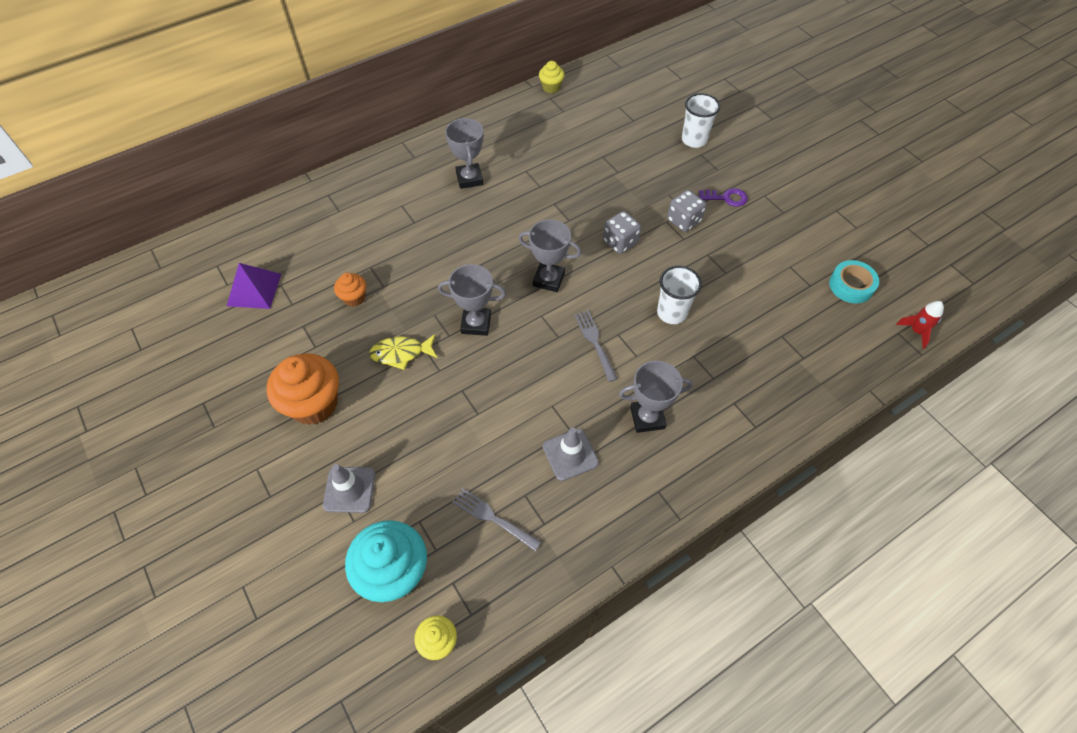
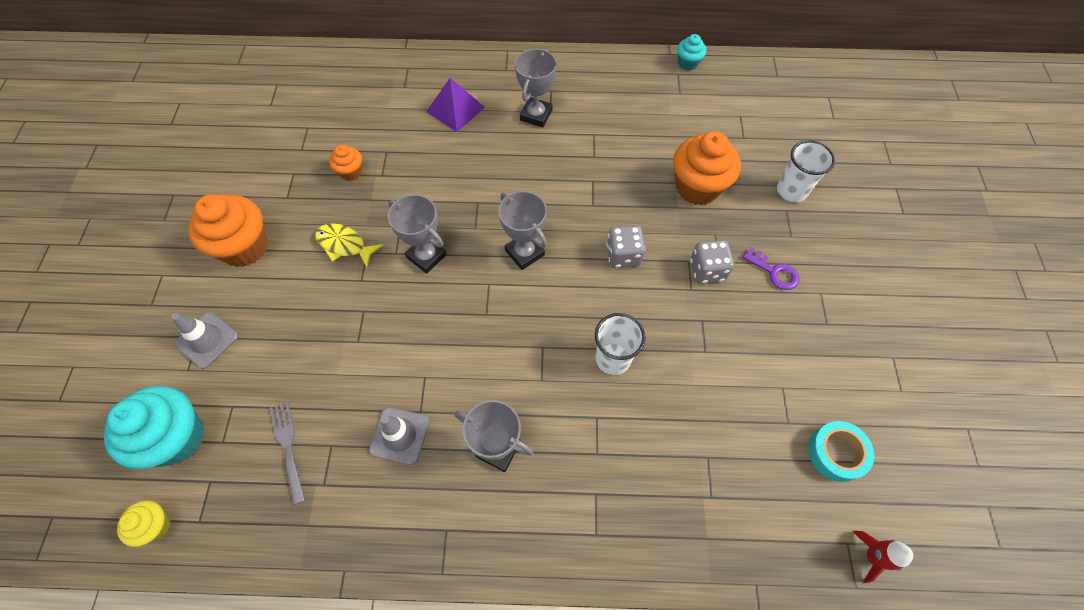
camera: 35 degrees right, 5 degrees up
(254, 289) = (285, 120): purple pyramid -> purple pyramid (455, 109)
(551, 87) = (688, 63): yellow cupcake -> turquoise cupcake
(595, 342) = (514, 341): grey fork -> none
(631, 169) = (697, 187): none -> orange cupcake

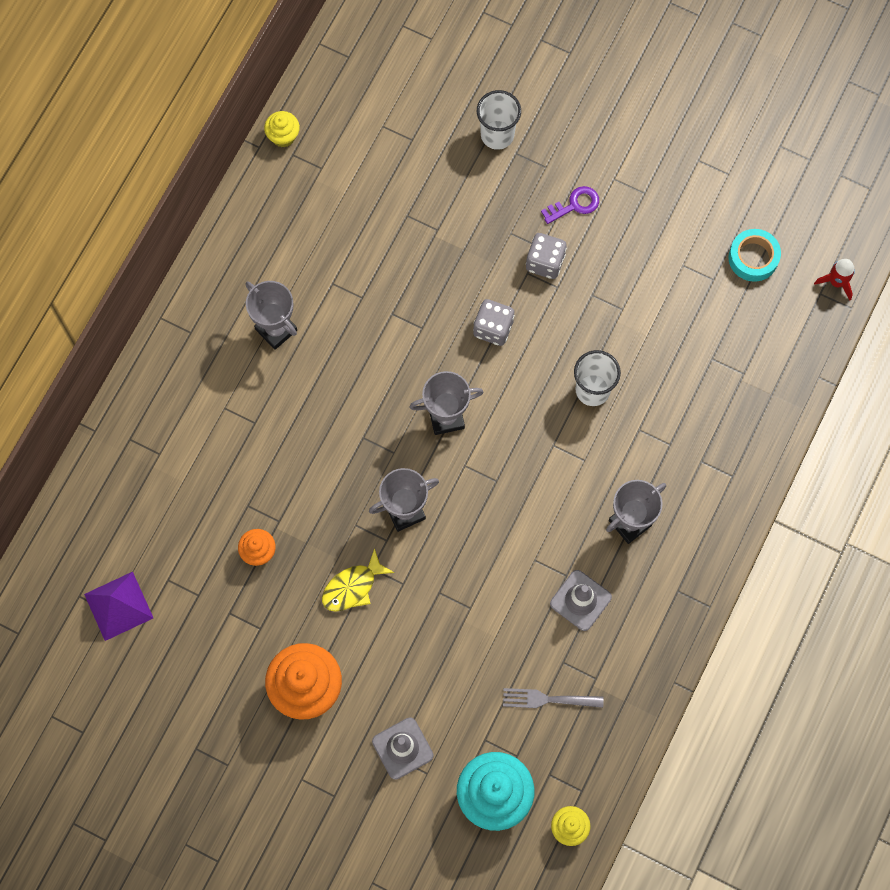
camera: 65 degrees left, 10 degrees up
(455, 109) = (223, 410): purple pyramid -> purple pyramid (118, 606)
(688, 63) = (283, 136): turquoise cupcake -> yellow cupcake
(697, 187) = (450, 219): orange cupcake -> none

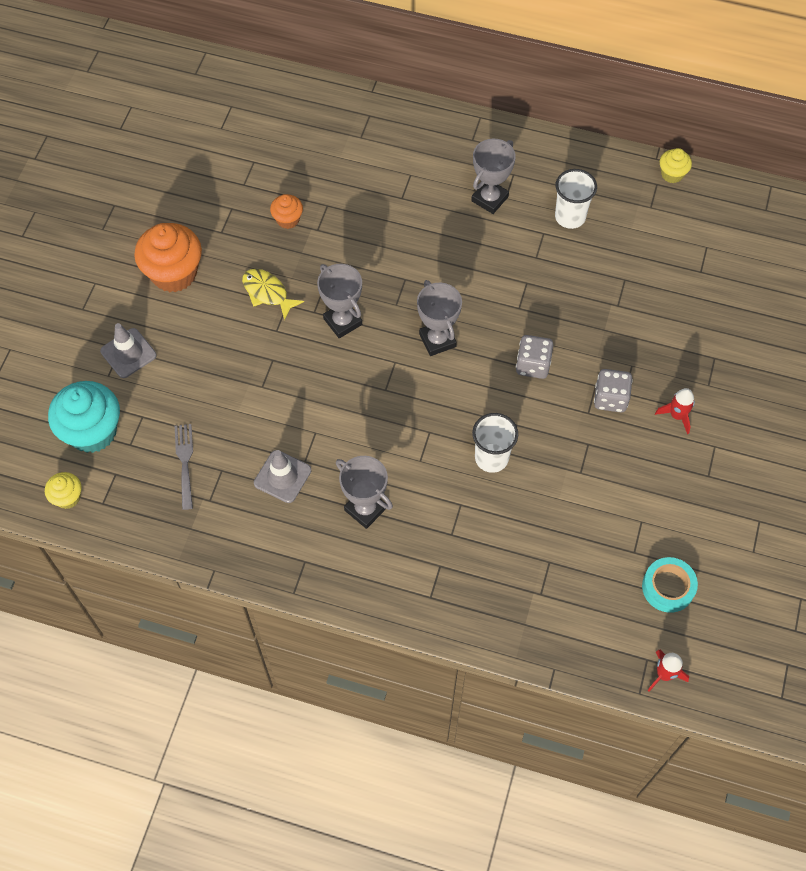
camera: 80 degrees right, 10 degrees down
(118, 606) = (226, 133): purple pyramid -> none
(497, 135) = (728, 339): white cup -> white cup (570, 217)
(575, 205) = (677, 415): purple key -> red rocket

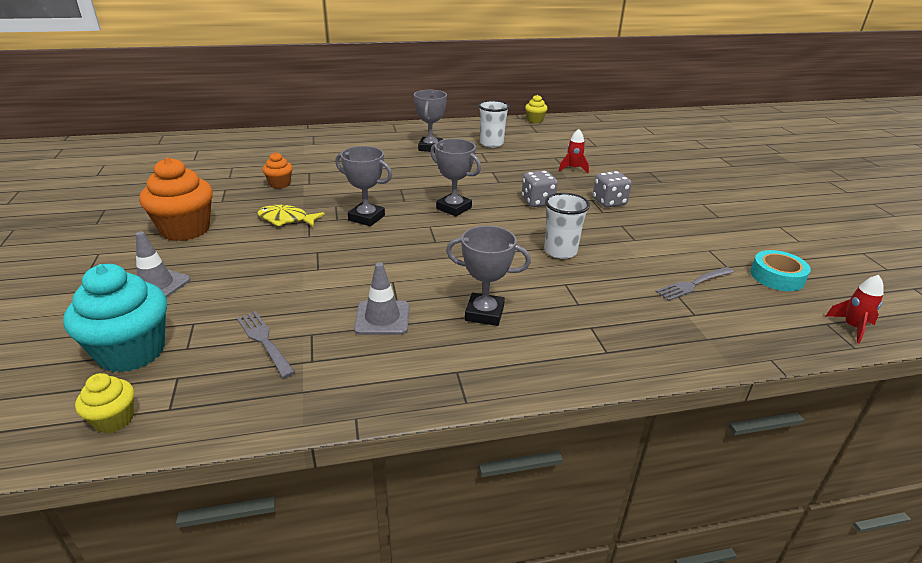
camera: 30 degrees left, 30 degrees down
(576, 559) = (693, 284): none -> grey fork
(677, 415) = (661, 198): red rocket -> red rocket (573, 169)

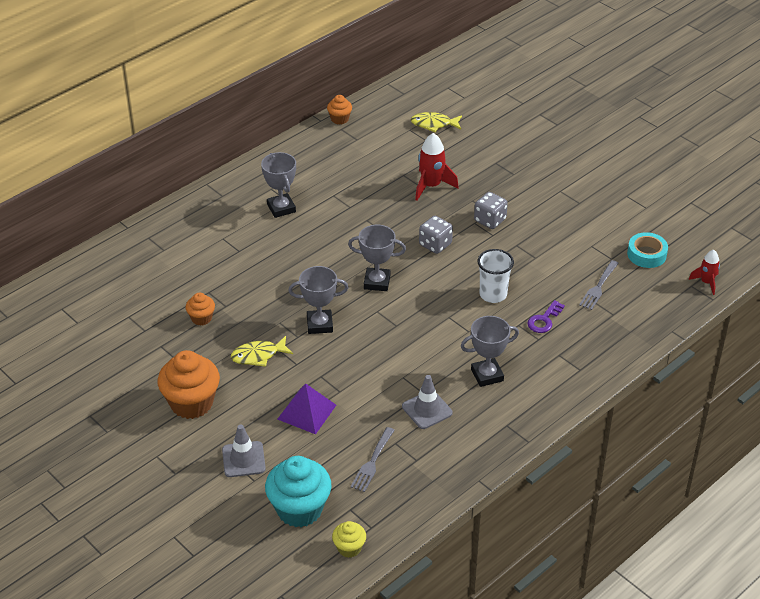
camera: 30 degrees left, 10 degrees up
(264, 341) = (372, 462): grey fork -> grey fork turned 90 degrees counterclockwise
(265, 272) = (306, 412): none -> purple pyramid
(491, 144) = (331, 177): white cup -> none
(535, 120) = (339, 119): yellow cupcake -> orange cupcake
(573, 169) = (431, 186): red rocket -> red rocket, size x1.61
(600, 290) = (544, 320): none -> purple key
(612, 139) = (434, 124): none -> yellow fish

